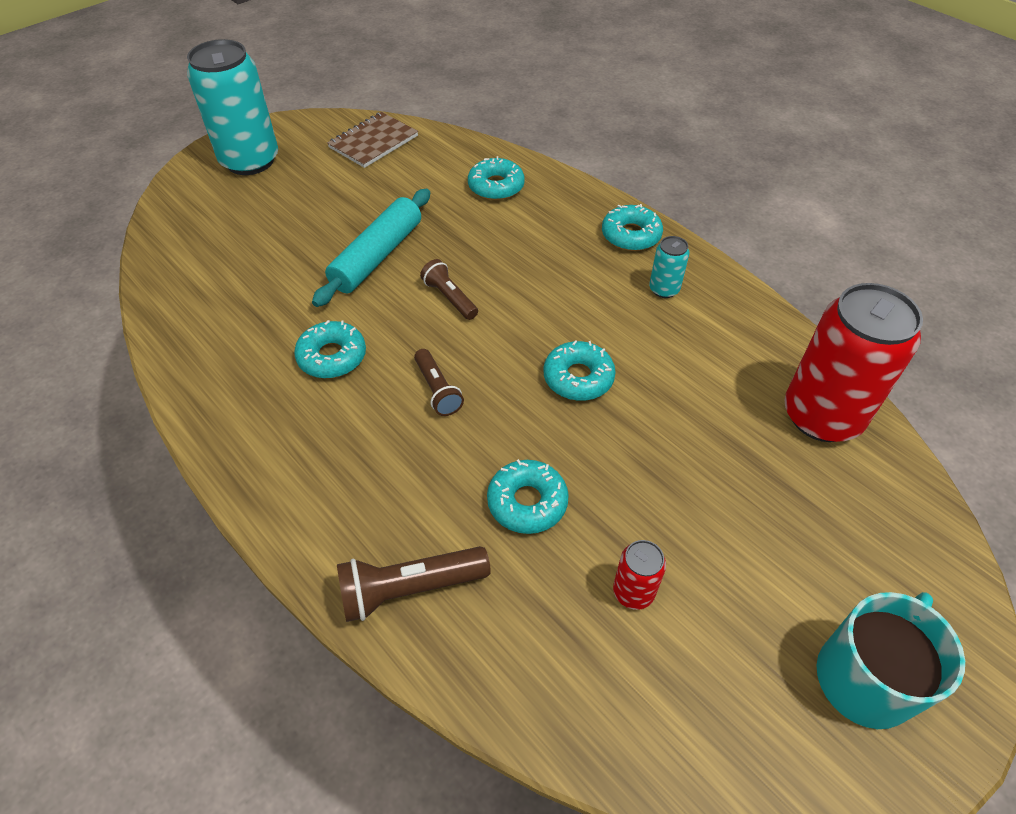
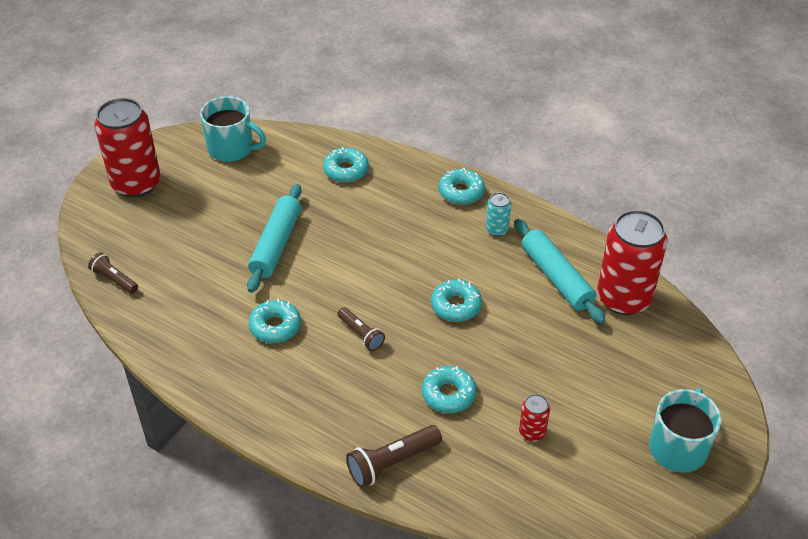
camera: 15 degrees left, 5 degrees down
(250, 161) = (136, 183): turquoise can -> red can
(373, 142) = (232, 148): brown notebook -> turquoise mug
(450, 298) = (344, 266): brown flashlight -> brown flashlight (114, 279)
(729, 367) = (556, 278): none -> turquoise rolling pin

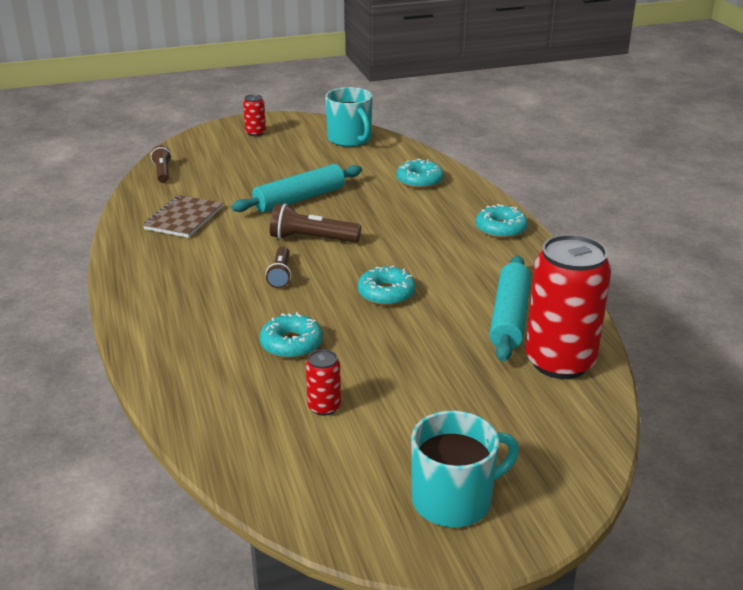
camera: 40 degrees right, 15 degrees down
(136, 183) = (255, 133): red can -> red can, size x0.44
(208, 322) = (184, 218): none -> brown notebook
(275, 326) = (225, 241): turquoise donut -> none
(392, 462) = (178, 361): brown flashlight -> brown flashlight (311, 239)
(497, 229) = (498, 264): turquoise can -> none

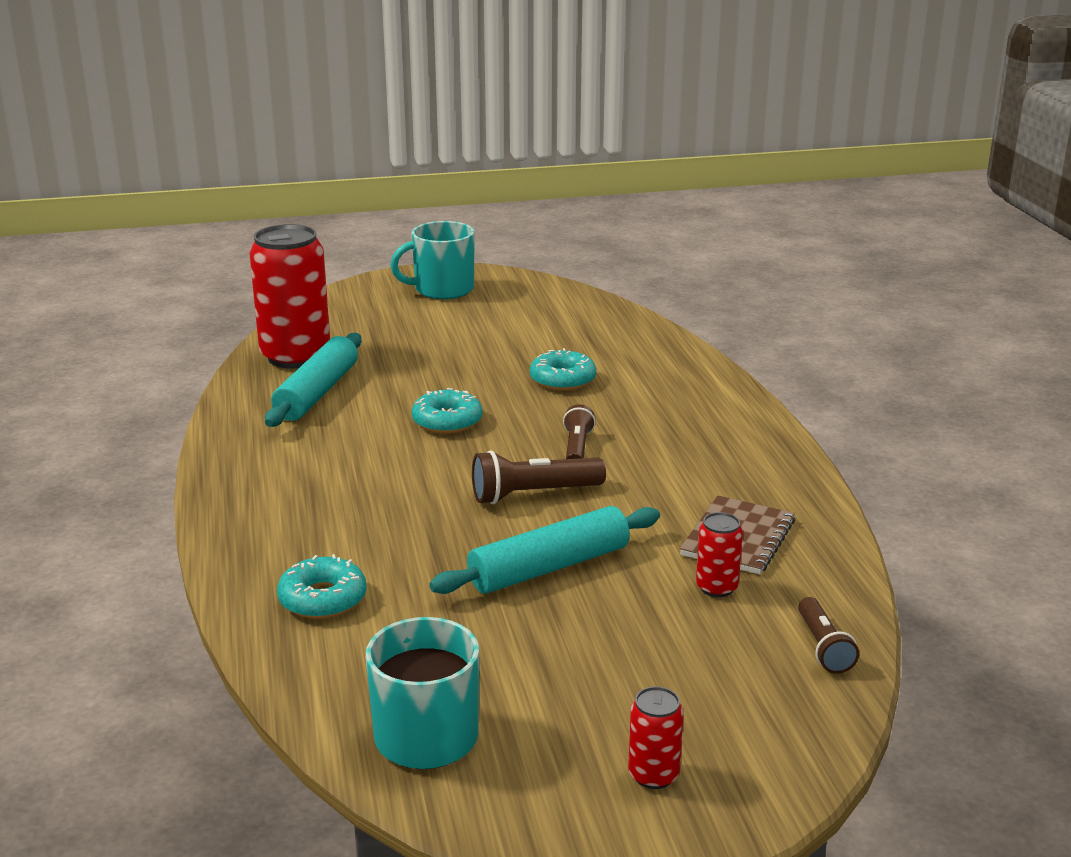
camera: 175 degrees left, 5 degrees down
(311, 239) = (533, 494): brown flashlight -> brown flashlight turned 150 degrees clockwise
(324, 407) = (533, 336): red can -> red can (716, 587)
(500, 229) = (246, 497): turquoise donut -> none

